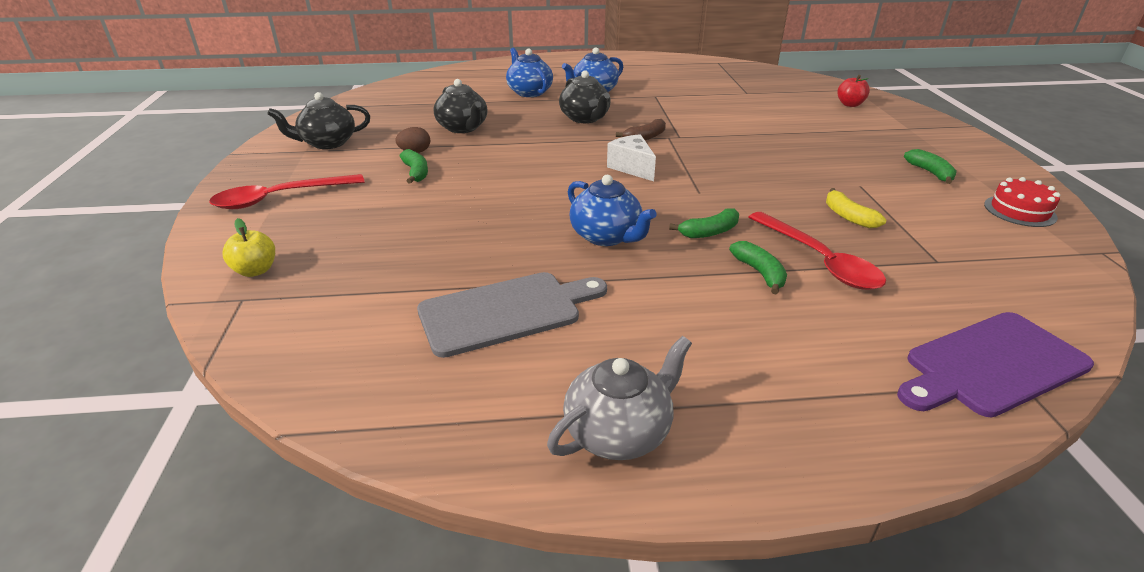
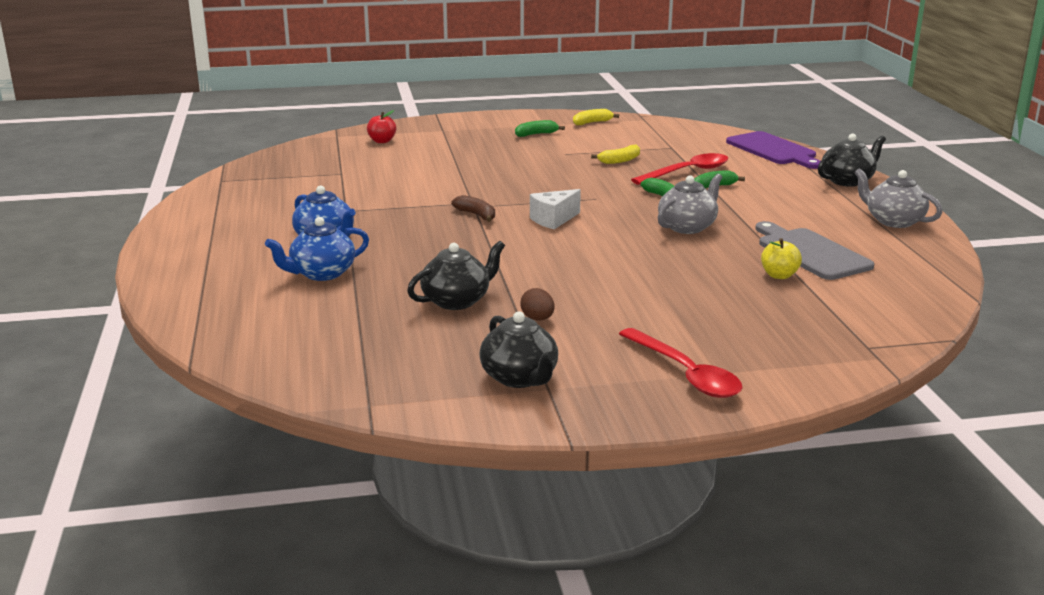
camera: 95 degrees left, 10 degrees down
(255, 270) = (825, 352): yellow apple -> yellow apple (779, 275)
(416, 172) = (594, 311): green banana -> none
(585, 118) = (421, 241): black teapot -> black teapot (847, 181)
(606, 236) = (687, 227): blue teapot -> grey teapot
(1019, 211) = (592, 123): red cake -> yellow banana

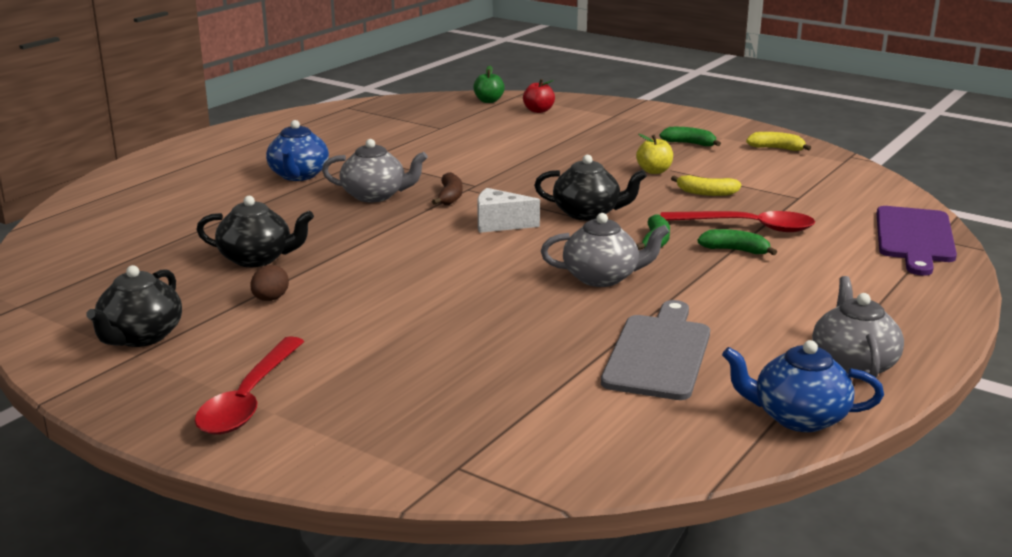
camera: 45 degrees right, 0 degrees up
(321, 273) = (231, 200): blue teapot -> blue teapot (798, 417)
(326, 144) = (488, 101): none -> green apple
(423, 232) = (375, 196): none -> grey teapot
(779, 275) = (564, 359): yellow apple -> yellow apple (654, 171)
(847, 181) = (919, 301): black teapot -> black teapot (588, 213)

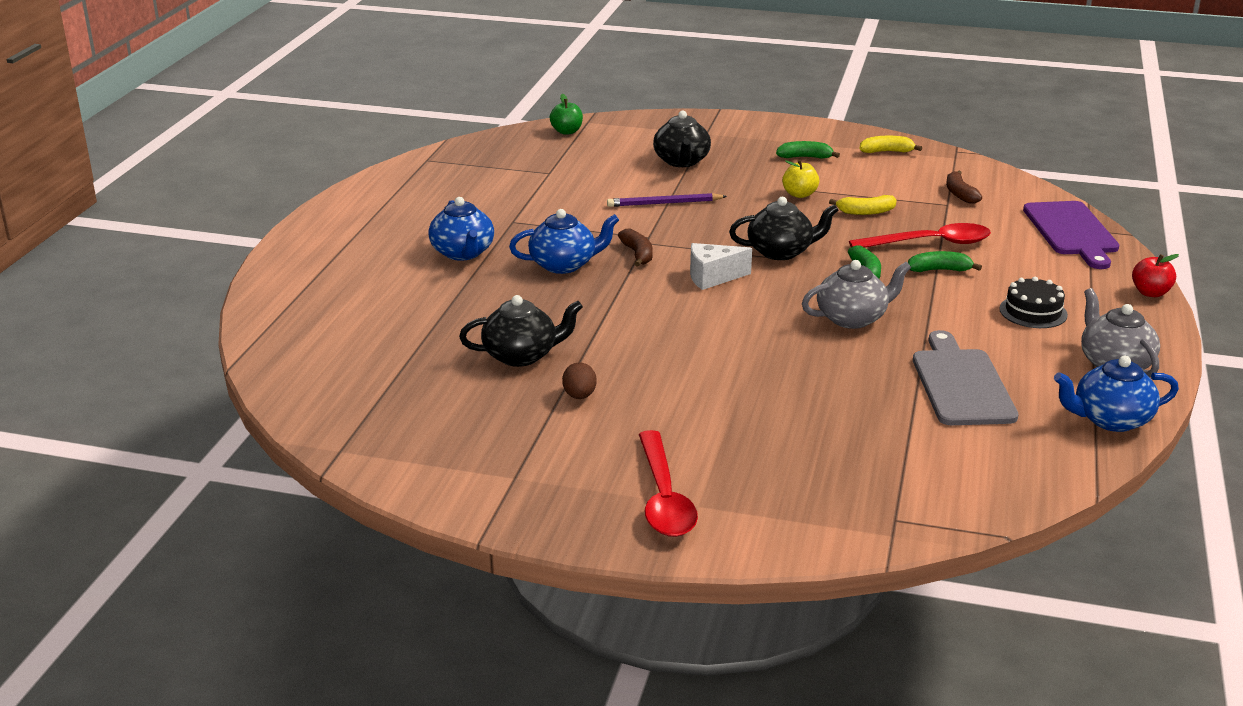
camera: 20 degrees left, 5 degrees up
(141, 337) = (499, 459): black teapot -> black teapot (681, 161)
(375, 196) = (564, 265): grey teapot -> blue teapot
(517, 162) = (664, 203): none -> purple pencil
(538, 111) = (628, 137): red apple -> red apple (1150, 293)
(803, 301) = (1033, 312): none -> black cake
(820, 191) = (960, 194): none -> brown banana

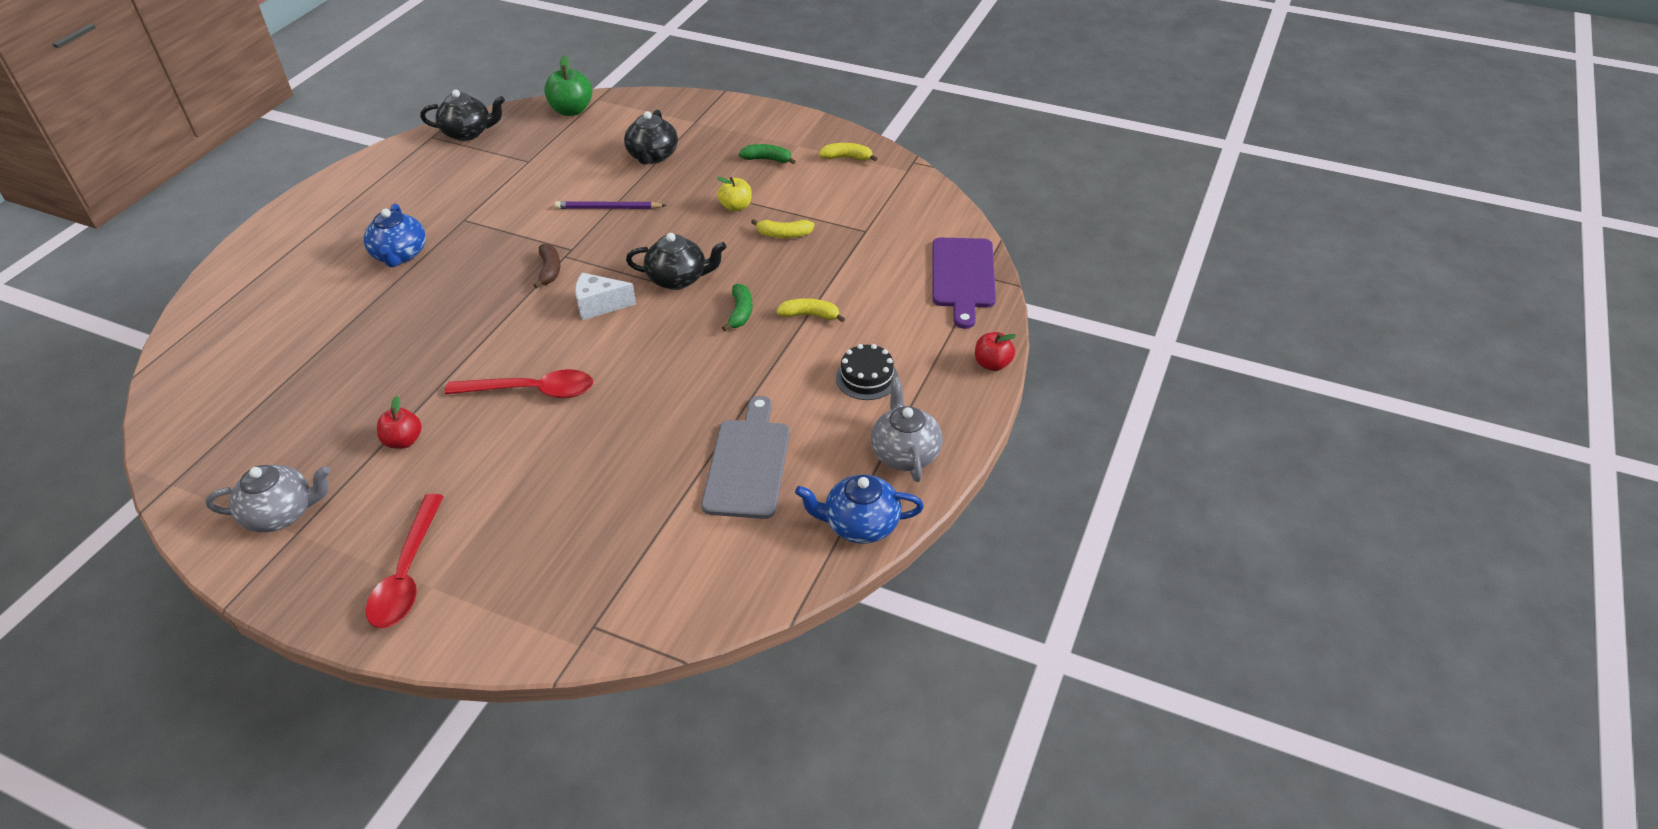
camera: 10 degrees right, 15 degrees up
(521, 355) = (381, 386): black teapot -> black teapot (468, 133)
(564, 265) = (478, 277): blue teapot -> none
(566, 131) = (572, 110): green apple -> green apple, size x1.53
(579, 396) = (403, 441): brown egg -> red apple
(852, 318) = (696, 369): grey teapot -> grey teapot (281, 514)
(930, 243) = (820, 280): red spoon -> red spoon (532, 391)
(939, 270) = (810, 315): green banana -> yellow banana
(960, 194) = (884, 218): brown banana -> none

